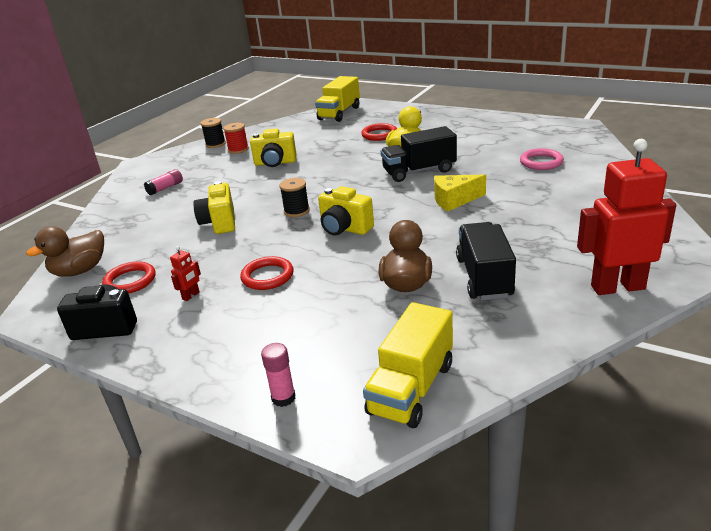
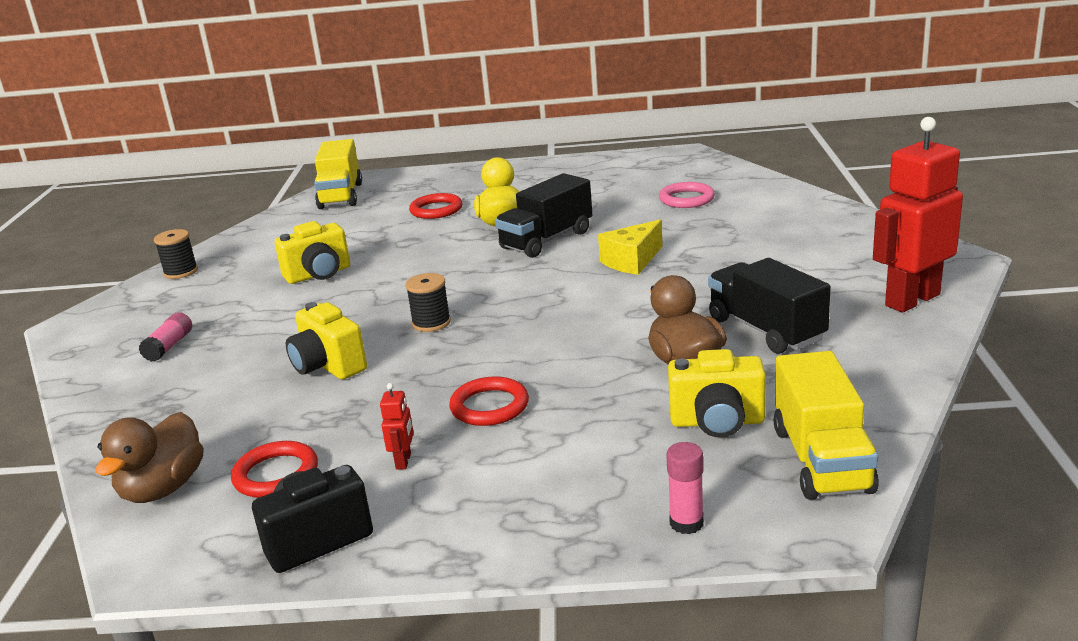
camera: 30 degrees left, 5 degrees down
(238, 149) = (232, 271): red spool -> none
(345, 229) = (528, 325): yellow camera -> yellow camera (717, 422)

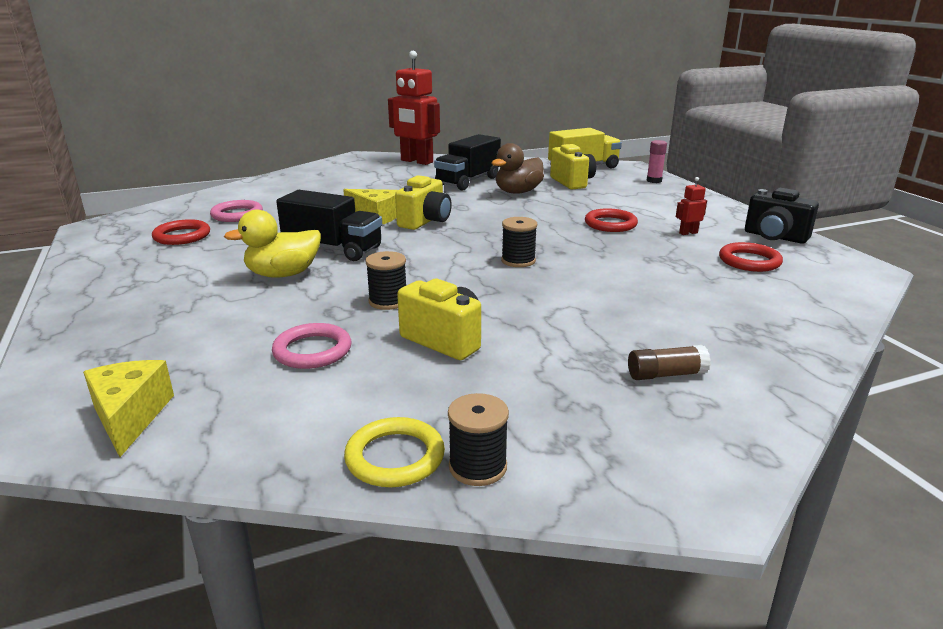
camera: 115 degrees left, 0 degrees up
(163, 488) = (817, 290): brown duck -> none
(169, 346) = (666, 374): pink glue stick -> brown glue stick
(218, 253) = (395, 457): none -> yellow ring
(328, 366) = (616, 281): yellow camera -> yellow camera (425, 221)
(340, 196) = (130, 416): yellow truck -> yellow cheese
(358, 234) = (312, 350): none -> pink ring
(406, 259) = (388, 301): none -> black spool
(436, 210) = (231, 318): red ring -> red ring (182, 236)

